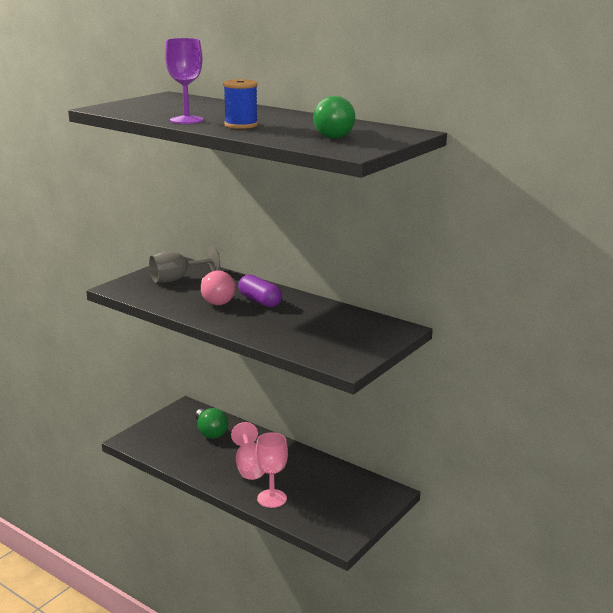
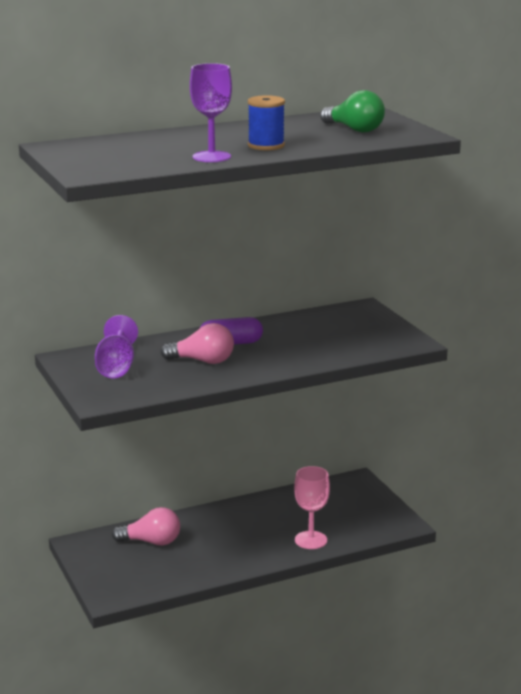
camera: 60 degrees left, 0 degrees up
(177, 279) = (116, 367): grey goblet -> purple goblet
(210, 432) = (151, 542): green light bulb -> pink light bulb
(250, 467) = (244, 537): pink goblet -> none

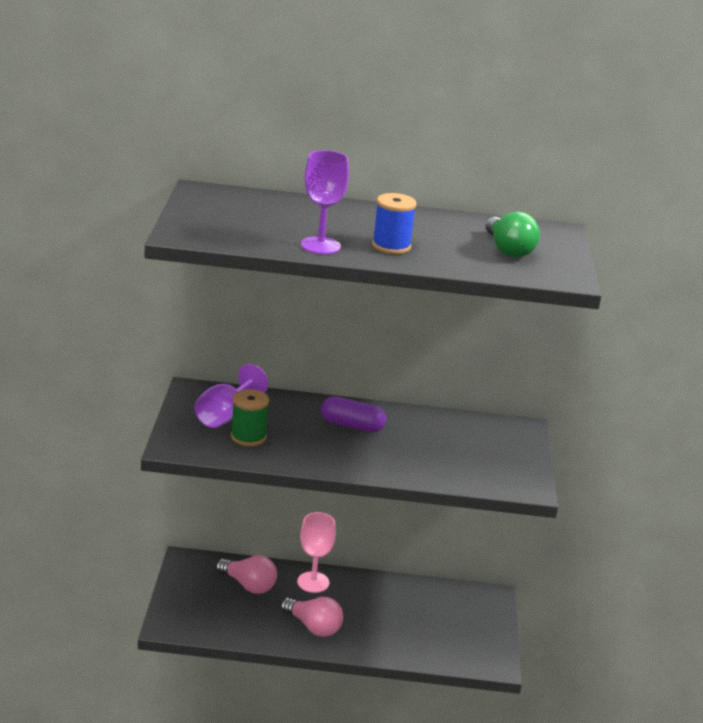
camera: 25 degrees right, 5 degrees up
(155, 375) = (248, 437): none -> green spool
(202, 361) = (306, 436): pink light bulb -> pink light bulb (313, 627)
(311, 540) = (391, 643): pink goblet -> pink goblet (313, 582)

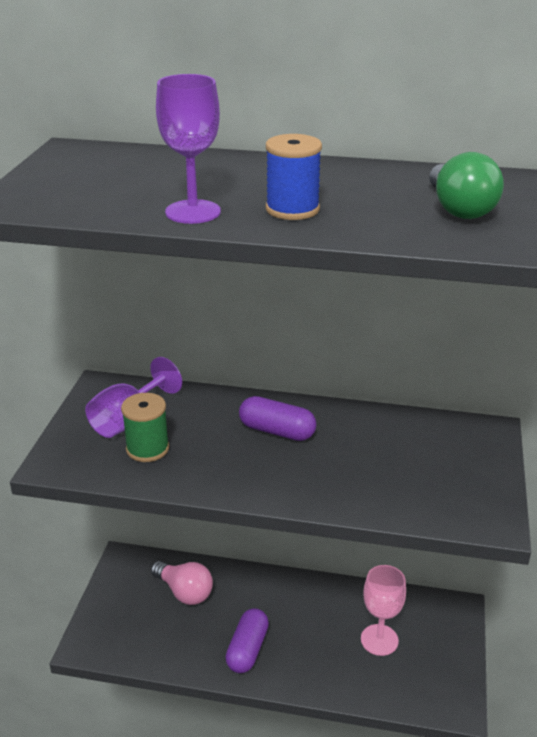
camera: 10 degrees right, 5 degrees up
(313, 582) = (256, 588): pink goblet -> pink goblet (379, 640)
(313, 627) = (247, 649): pink light bulb -> purple capsule

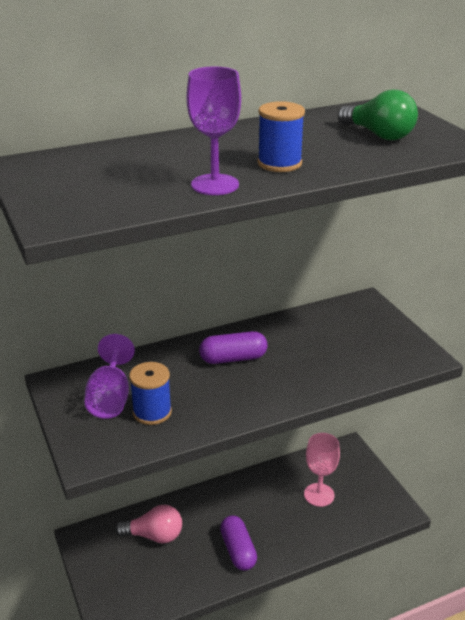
camera: 35 degrees left, 0 degrees up
(147, 449) = (152, 412): green spool -> blue spool

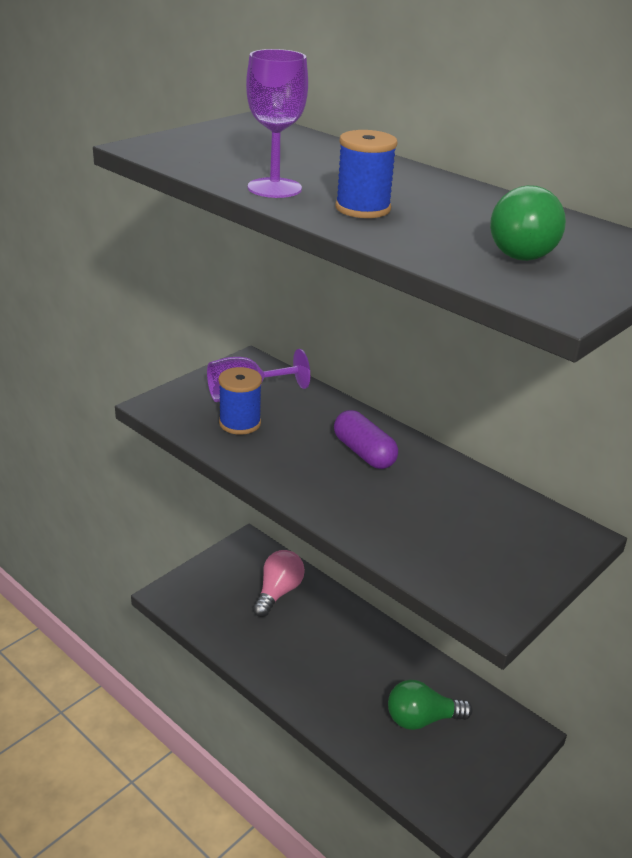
camera: 65 degrees right, 0 degrees up
(154, 535) = (278, 592): pink light bulb -> pink light bulb turned 135 degrees counterclockwise
(238, 550) = (294, 665): purple capsule -> none
(319, 495) = (422, 719): pink goblet -> green light bulb

